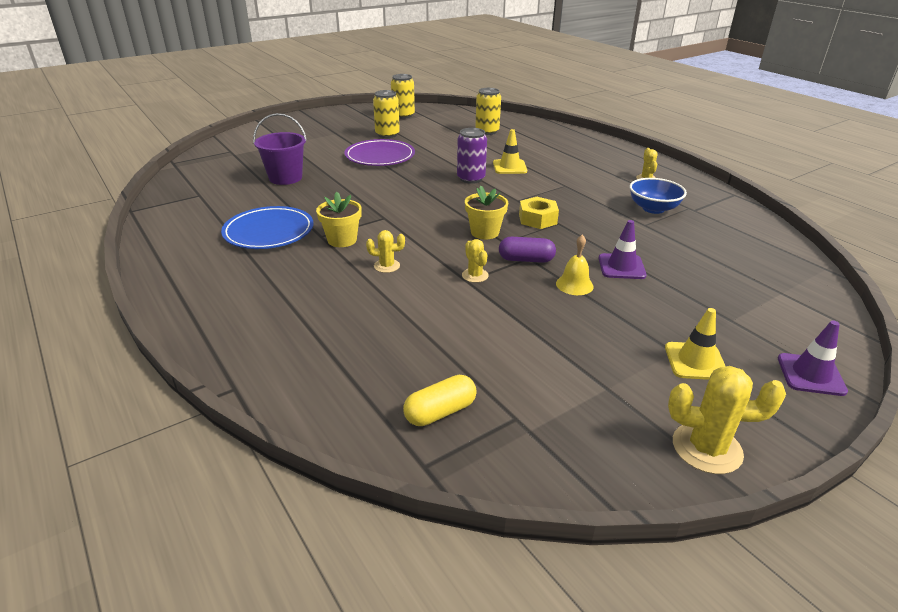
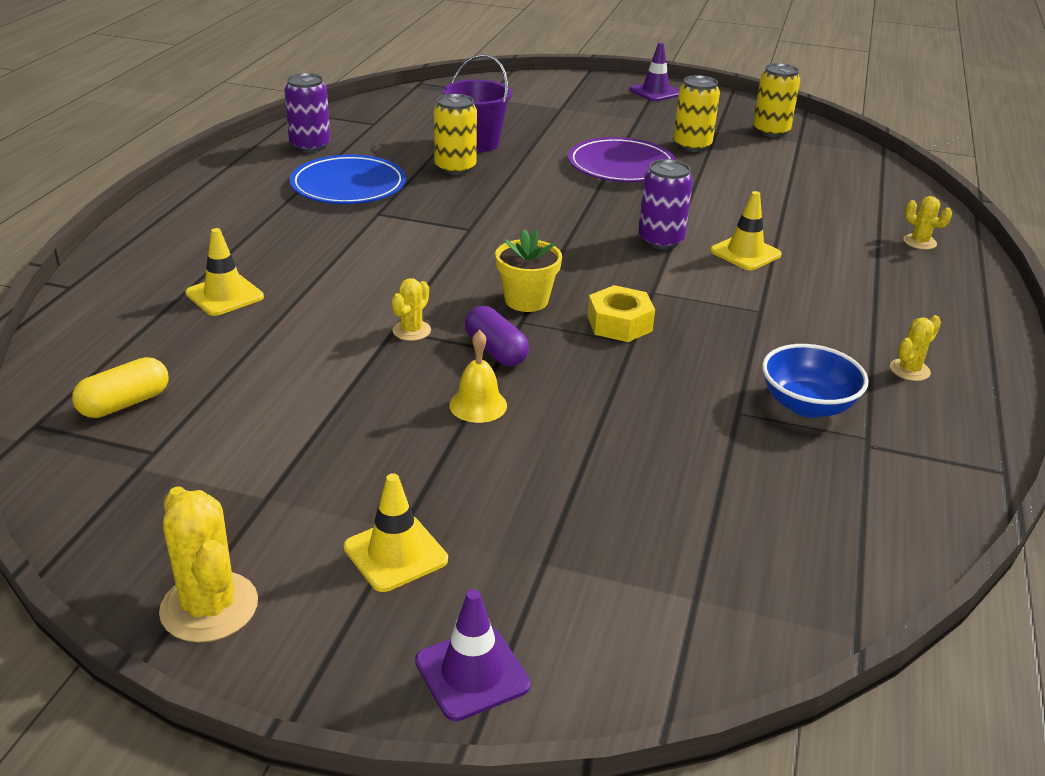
camera: 50 degrees right, 0 degrees up
(188, 224) = (310, 145): none -> purple can
(342, 240) = (385, 227): yellow flower pot -> none
(346, 324) = (224, 295): none -> yellow traffic cone
(387, 266) = (363, 272): yellow cactus -> yellow cactus (919, 242)
(440, 412) = (125, 403): yellow capsule -> yellow capsule turned 60 degrees counterclockwise
(487, 131) = (833, 198): yellow can -> yellow can (455, 168)
(621, 267) = (576, 427): purple traffic cone -> purple traffic cone (655, 92)

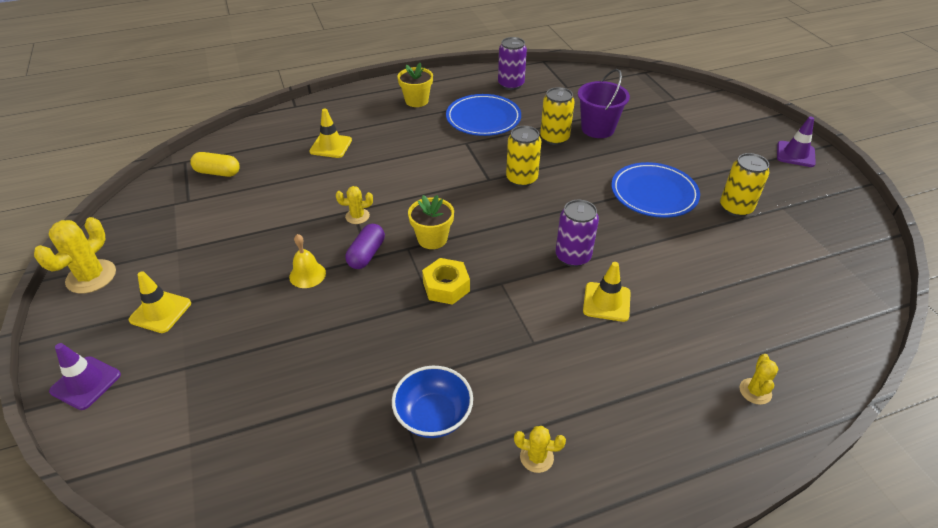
camera: 55 degrees right, 10 degrees up
(233, 206) = (416, 101): none -> yellow flower pot
(621, 166) = (654, 193): purple plate -> blue plate
(771, 131) = (826, 233): yellow can -> yellow can (521, 179)

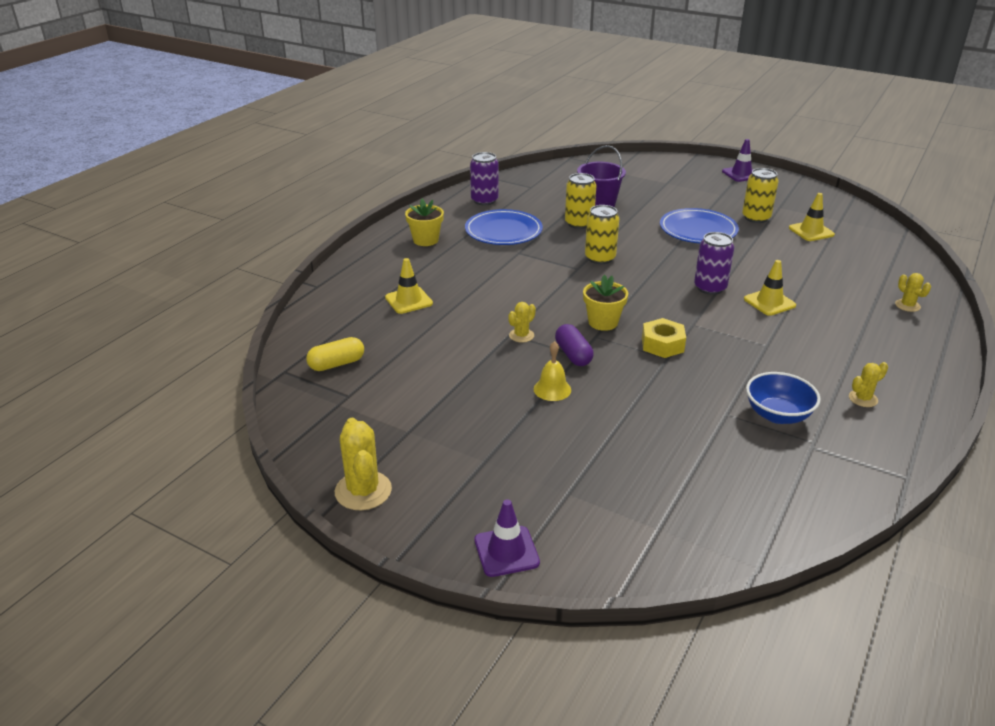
camera: 40 degrees left, 10 degrees down
(160, 311) = (478, 475): yellow traffic cone -> yellow traffic cone (811, 231)

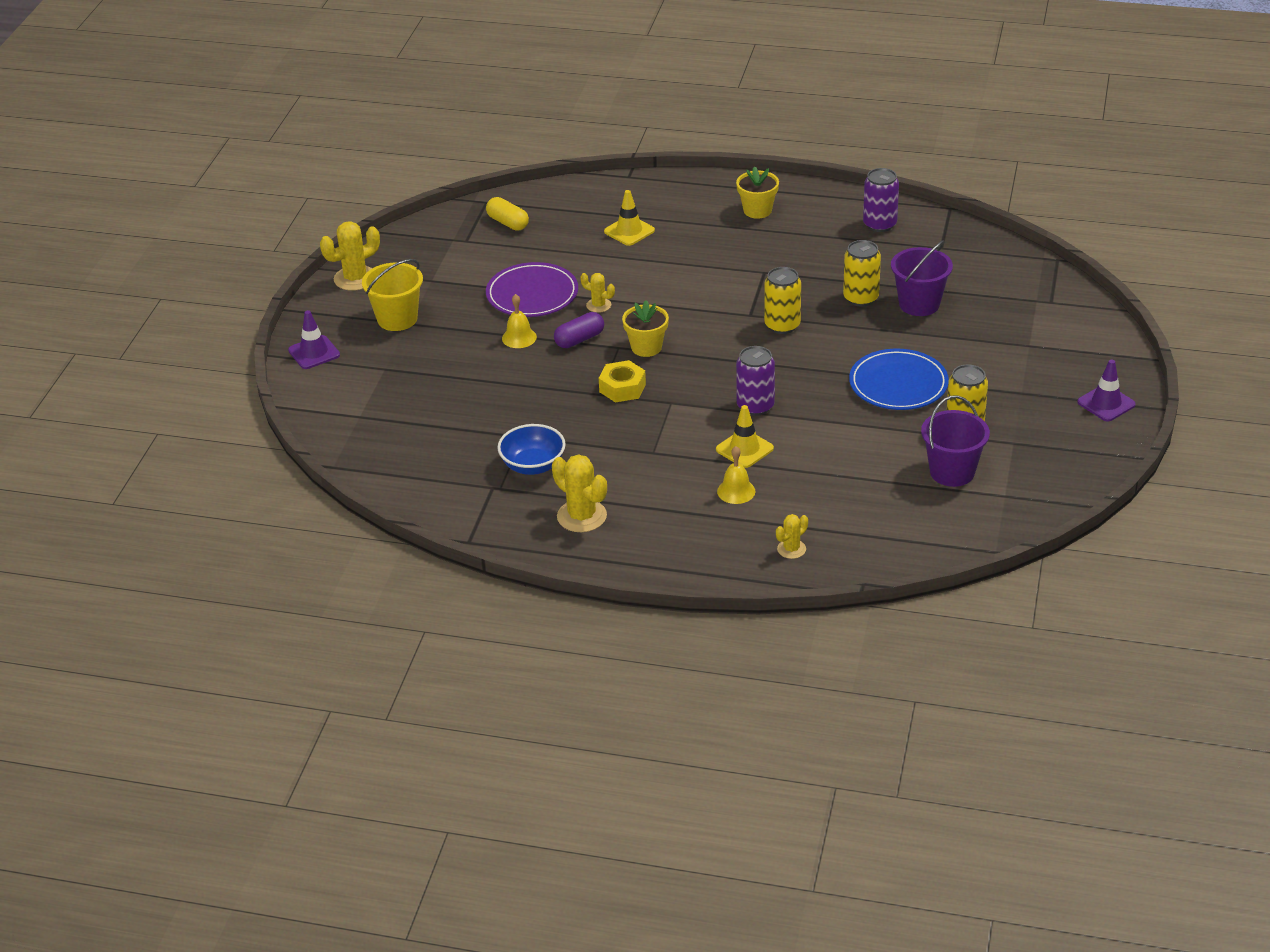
camera: 75 degrees right, 5 degrees up
(471, 468) = (397, 319): none -> yellow bucket
(479, 369) = (532, 294): none -> purple plate
(503, 231) = (808, 253): blue plate -> none
(811, 231) = (952, 472): yellow traffic cone -> purple bucket
(828, 316) = (736, 491): none -> yellow bell
(863, 399) = (582, 516): yellow cactus -> yellow cactus, size x1.77

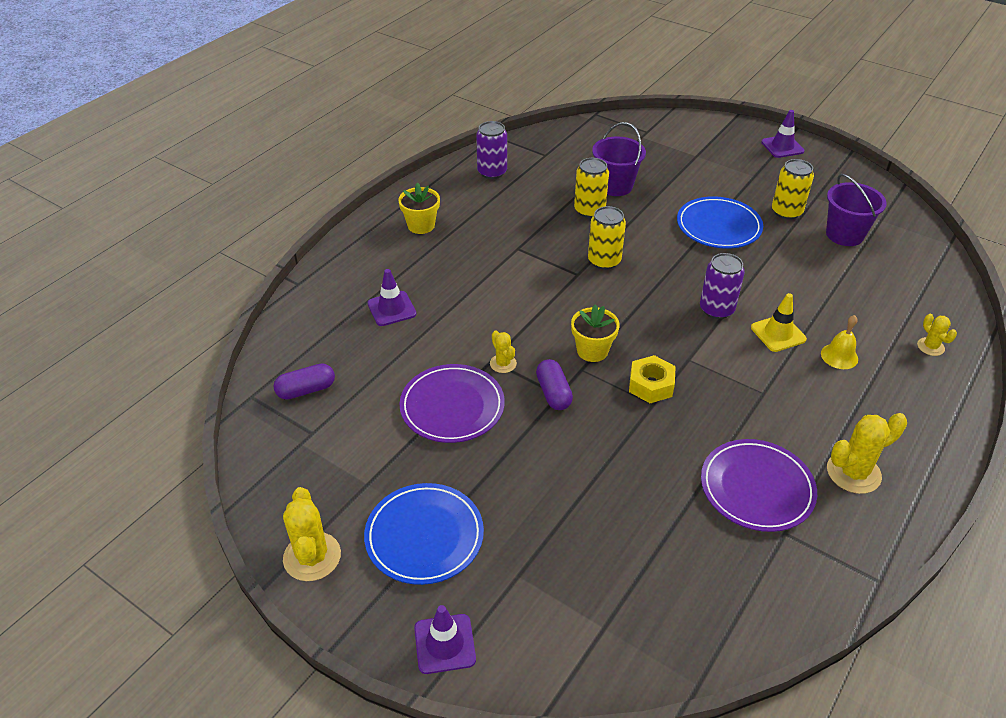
camera: 70 degrees left, 5 degrees up
(397, 319) = (424, 536): yellow bucket -> blue plate
(508, 223) = (306, 390): yellow capsule -> purple capsule
(519, 337) = (524, 438): yellow bell -> none
(533, 465) = (756, 488): blue bowl -> purple plate
(598, 305) = (503, 363): yellow cactus -> yellow cactus turned 75 degrees counterclockwise
(629, 231) = (391, 309): yellow traffic cone -> purple traffic cone

